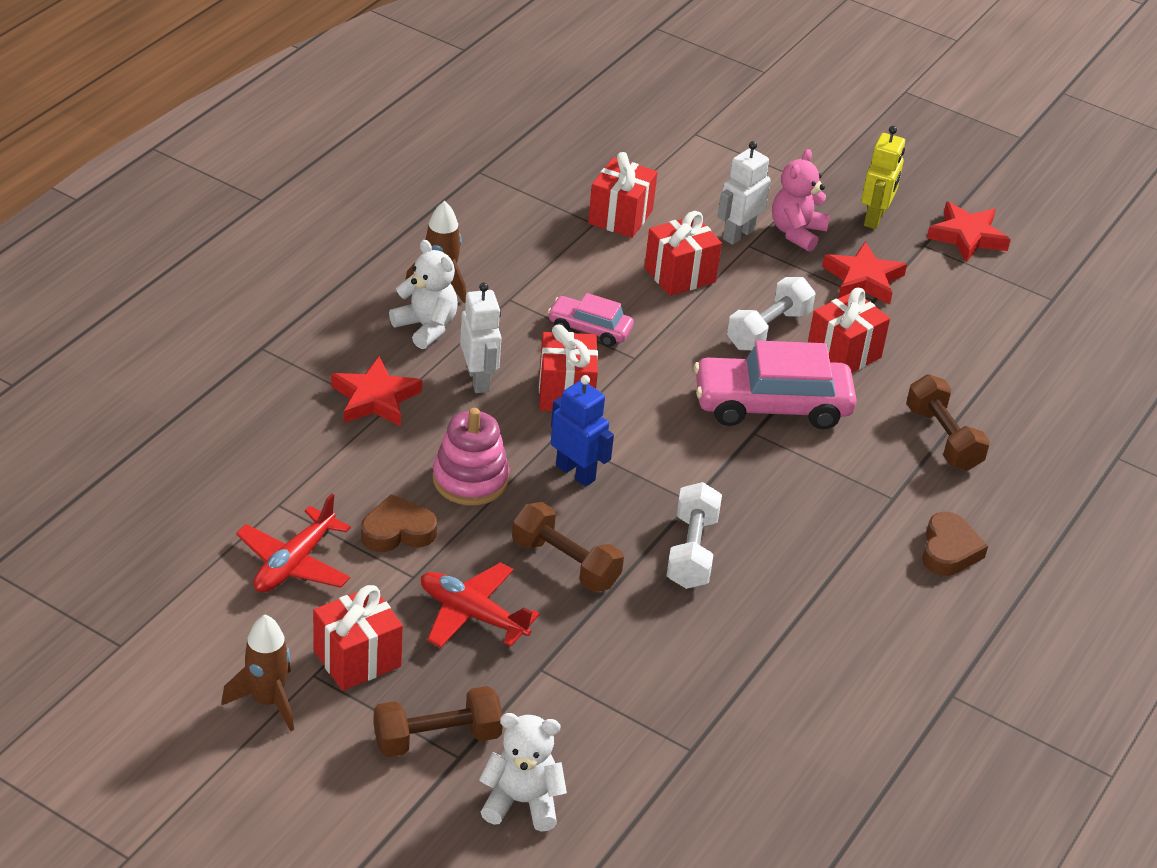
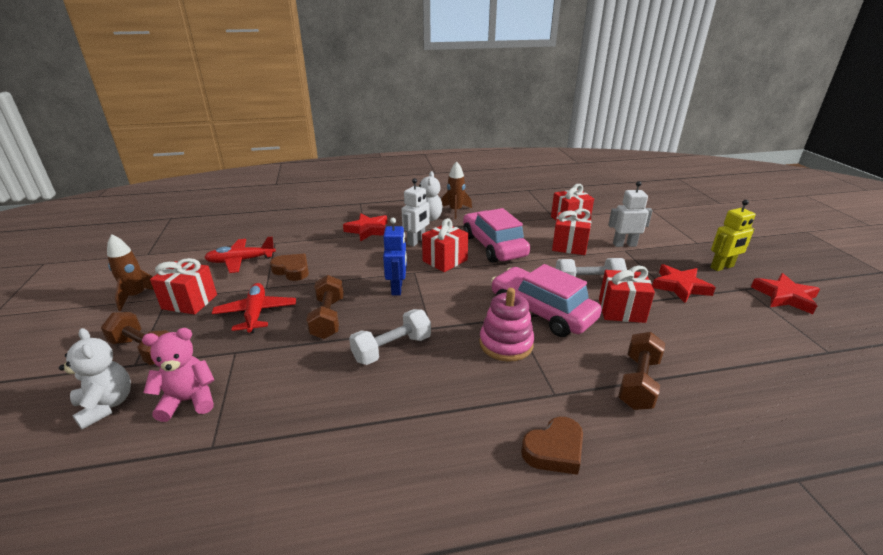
camera: 50 degrees right, 10 degrees down
(470, 479) = (351, 269): pink stacking toy -> pink stacking toy (506, 344)
(589, 329) = (493, 246): pink car -> pink car, size x1.85
(797, 232) = (661, 255): pink teddy bear -> pink teddy bear (189, 401)

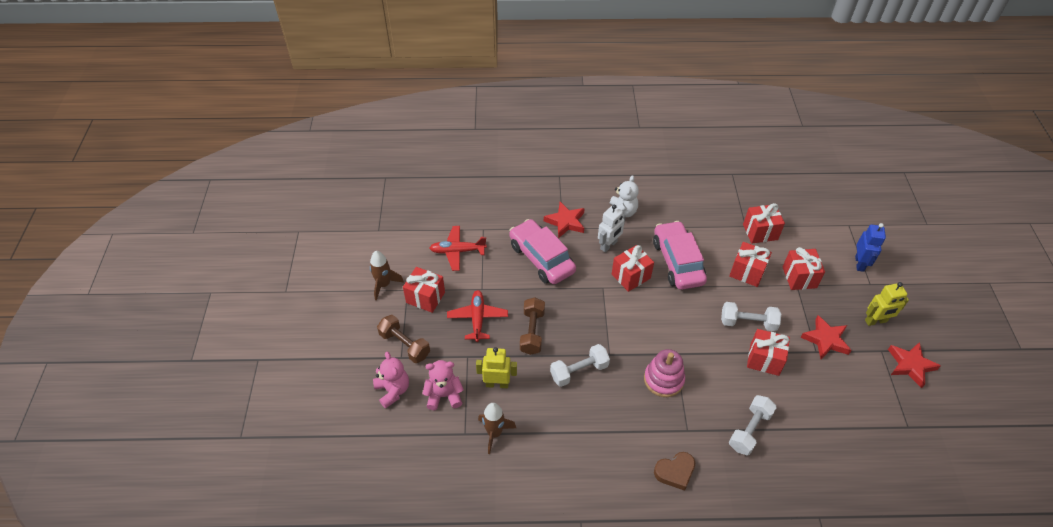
camera: 10 degrees right, 20 degrees up
(106, 405) = (393, 390): white teddy bear -> pink teddy bear
(274, 376) = (497, 384): none -> yellow robot
(292, 270) = (501, 270): brown heart -> none
(397, 288) = (587, 306): blue robot -> blue robot (859, 263)
(455, 211) = (651, 202): brown rocket -> brown rocket (494, 433)
(541, 311) = (699, 351): pink car -> pink car (541, 258)
(624, 244) = (799, 277): white robot -> red gift
(638, 382) = (749, 430): brown dumbbell -> white dumbbell

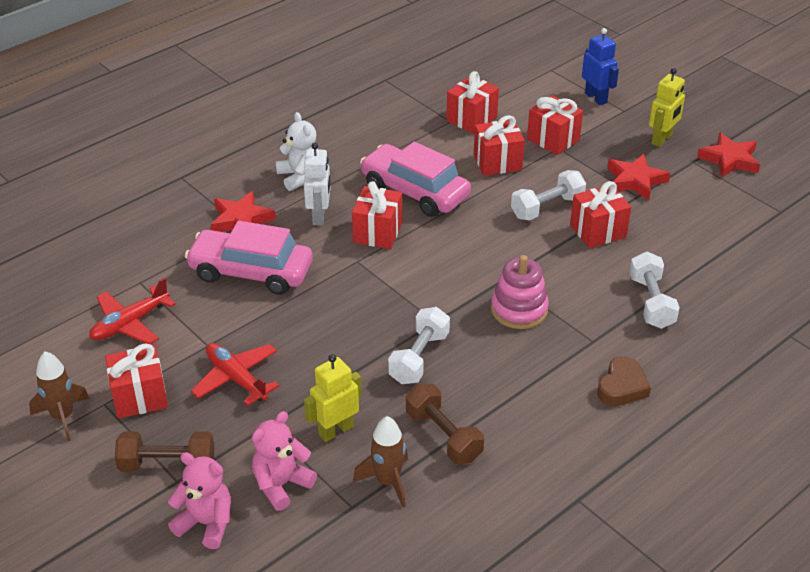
camera: 40 degrees left, 10 degrees down
(532, 332) = (321, 352): brown dumbbell -> brown dumbbell (443, 436)

